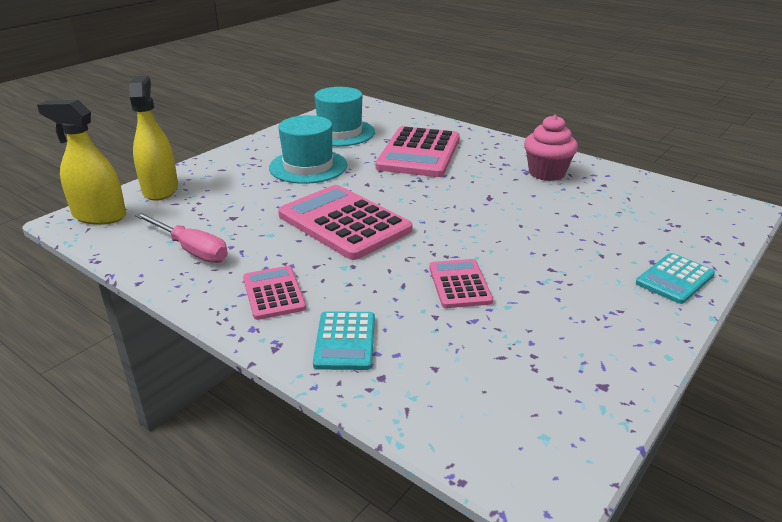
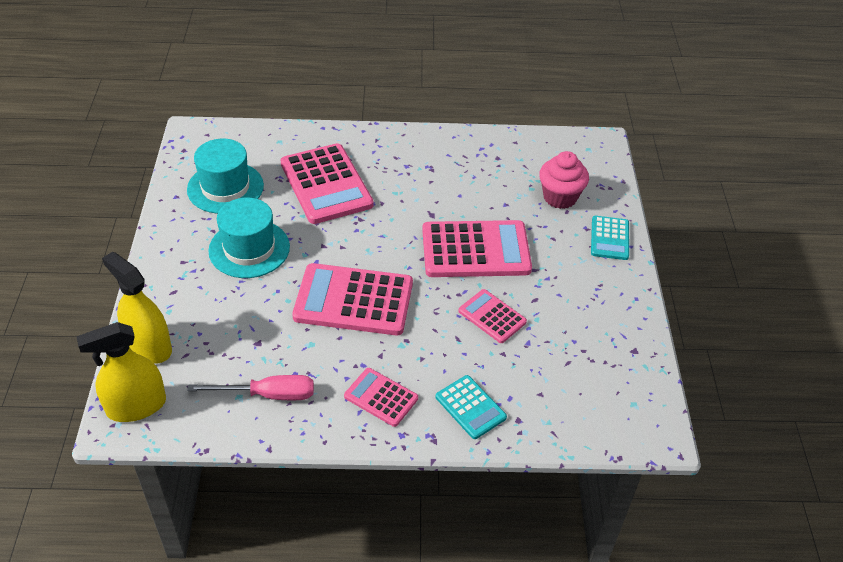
camera: 40 degrees left, 15 degrees up
(503, 233) = (475, 250): none -> pink calculator
(546, 173) = (447, 163): pink cupcake -> pink cupcake (560, 197)

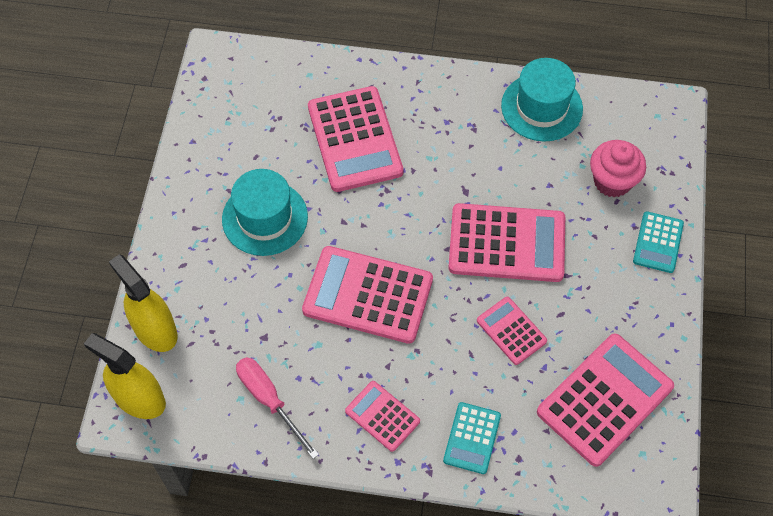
camera: 10 degrees right, 15 degrees up
(136, 406) = (139, 398): yellow spray bottle -> yellow spray bottle turned 45 degrees clockwise
(225, 187) = (245, 134): turquoise hat -> turquoise hat (541, 107)
(268, 395) = (269, 400): pink screwdriver -> pink screwdriver turned 135 degrees counterclockwise
(470, 407) = (472, 438): turquoise calculator -> turquoise calculator turned 45 degrees clockwise
(589, 363) = (604, 399): none -> pink calculator

